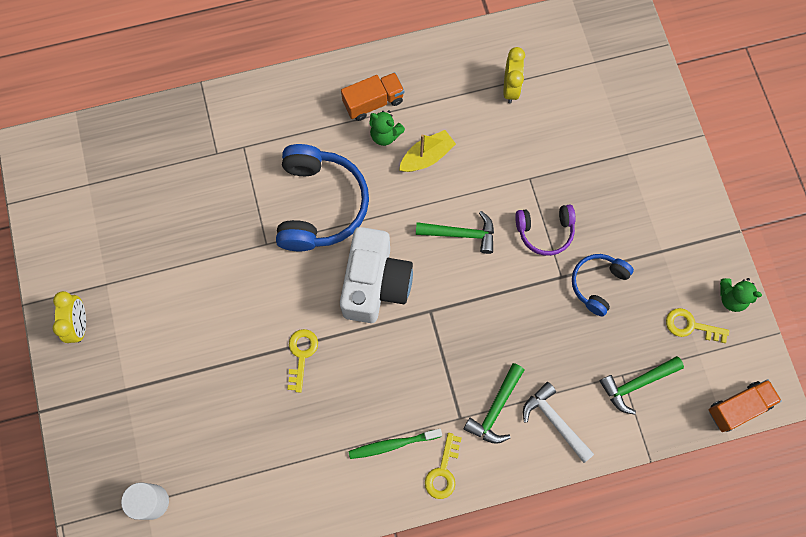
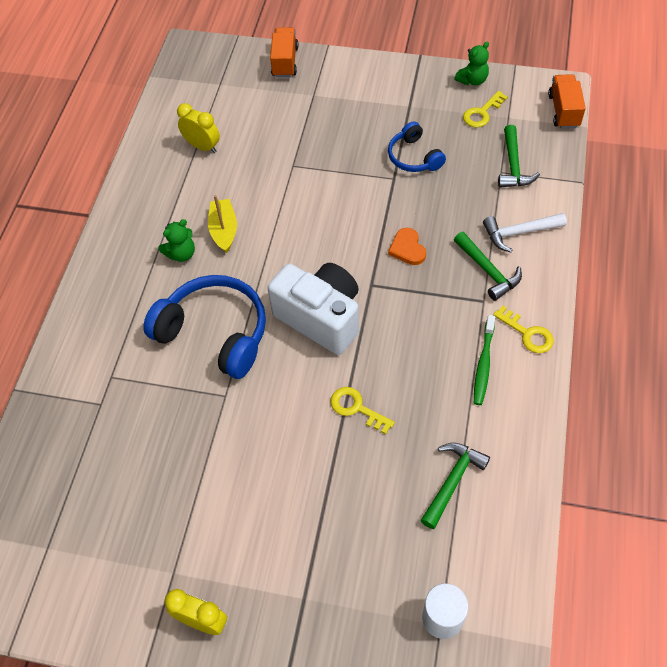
camera: 60 degrees left, 15 degrees down
(373, 102) = (143, 250): orange truck -> orange truck (285, 62)
(461, 234) = (313, 233): green hammer -> green hammer (452, 481)
(485, 325) = (407, 248): none -> orange heart
(545, 232) = (347, 174): purple headphones -> none

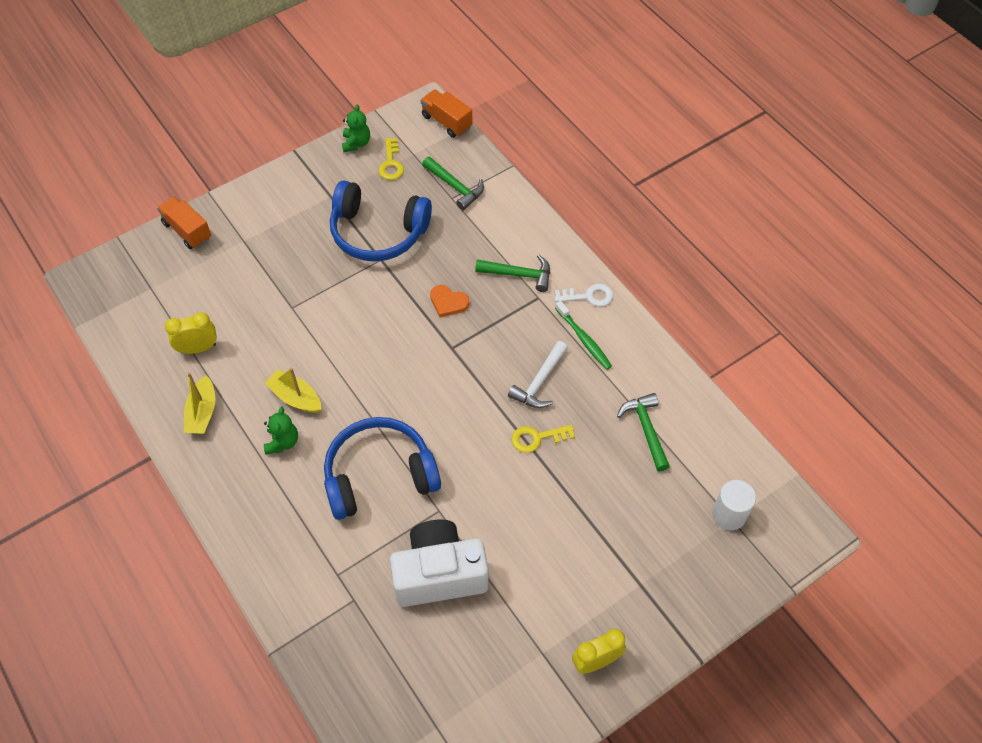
camera: 50 degrees left, 0 degrees up
(157, 192) = (202, 413): none -> yellow boat
(321, 318) = (443, 400): white camera -> white camera (439, 574)
(414, 157) = (378, 232): blue headphones -> blue headphones, size x1.80
(519, 233) = (510, 232): white hammer -> white hammer (540, 382)
(527, 333) = (588, 296): yellow key -> white key

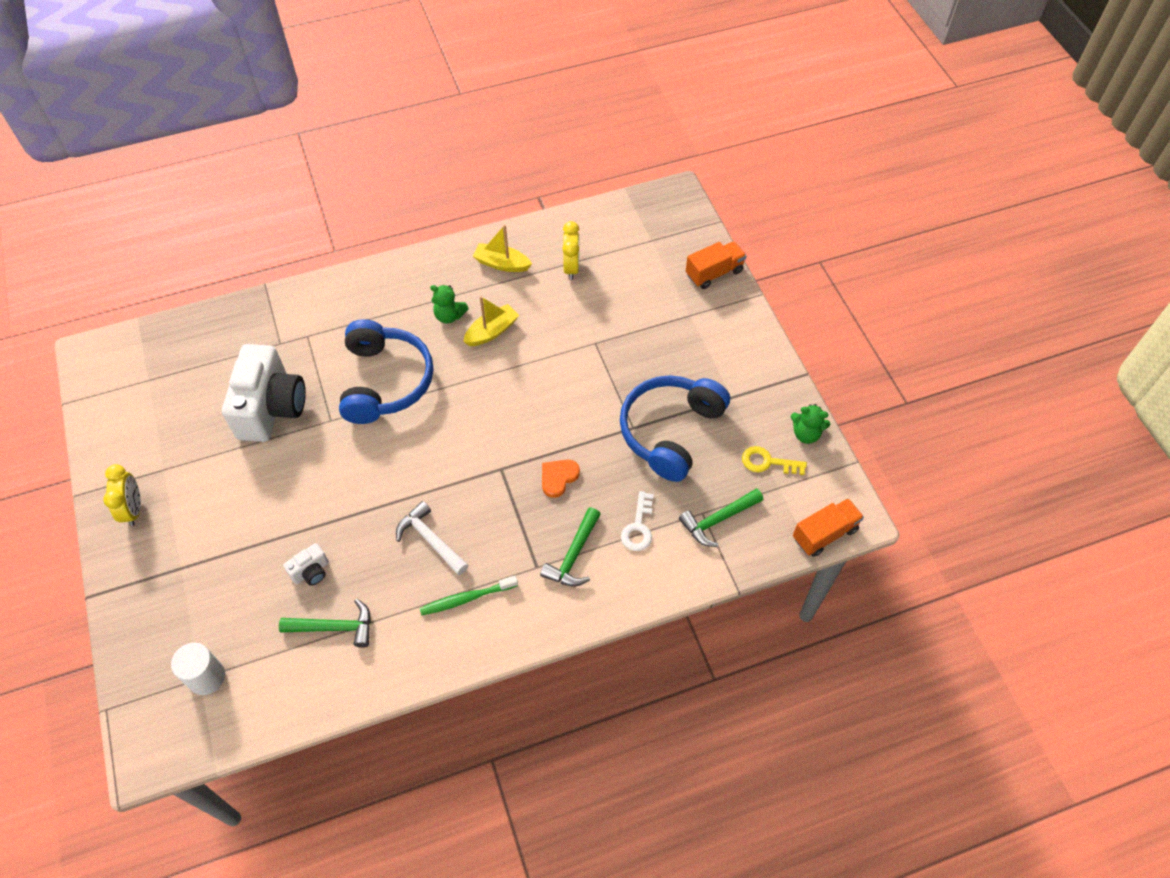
camera: 105 degrees right, 0 degrees up
(537, 438) = (368, 520): yellow key -> none
(588, 296) = (521, 621): white key -> white key (638, 527)
(603, 467) = (311, 572): none -> white camera

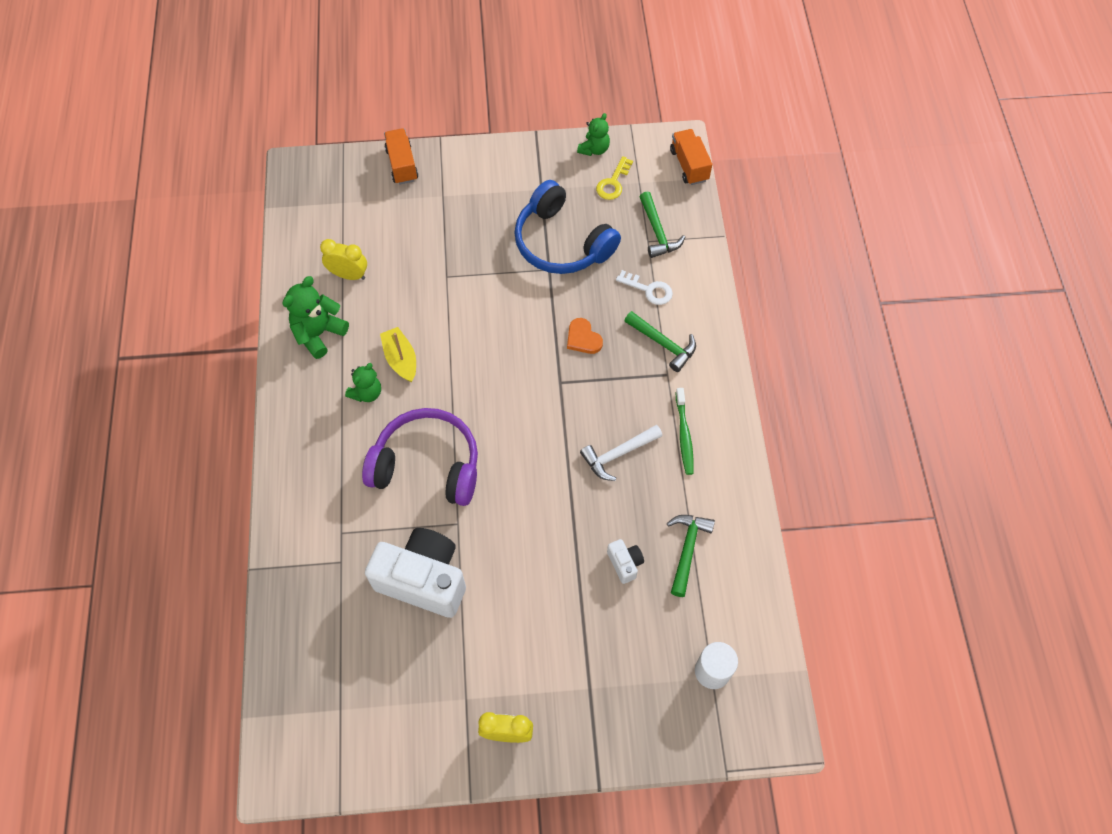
camera: 75 degrees left, 5 degrees up
(385, 381) = (427, 465): blue headphones -> purple headphones
(502, 264) = (319, 333): yellow boat -> green teddy bear

